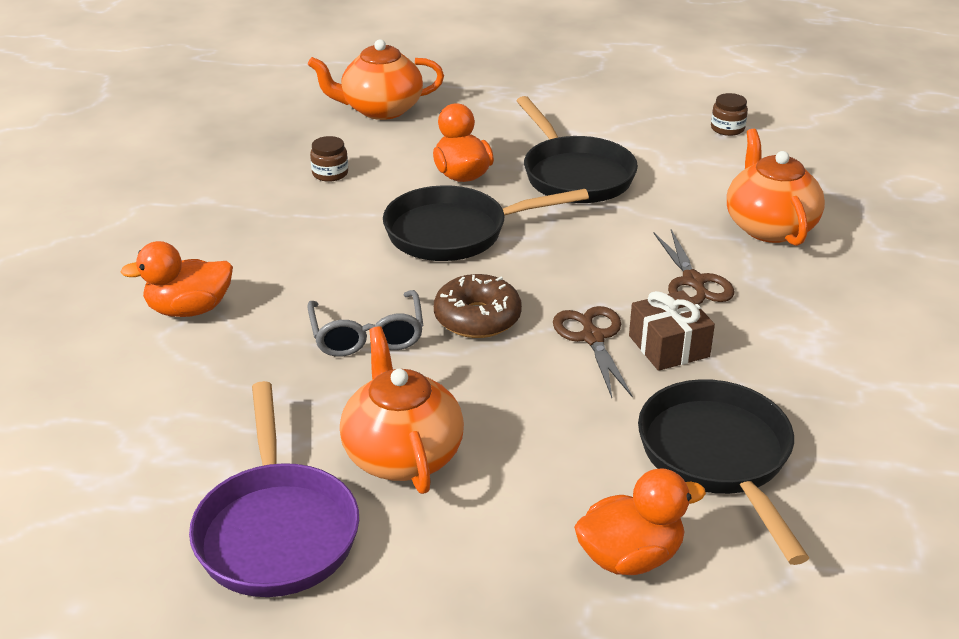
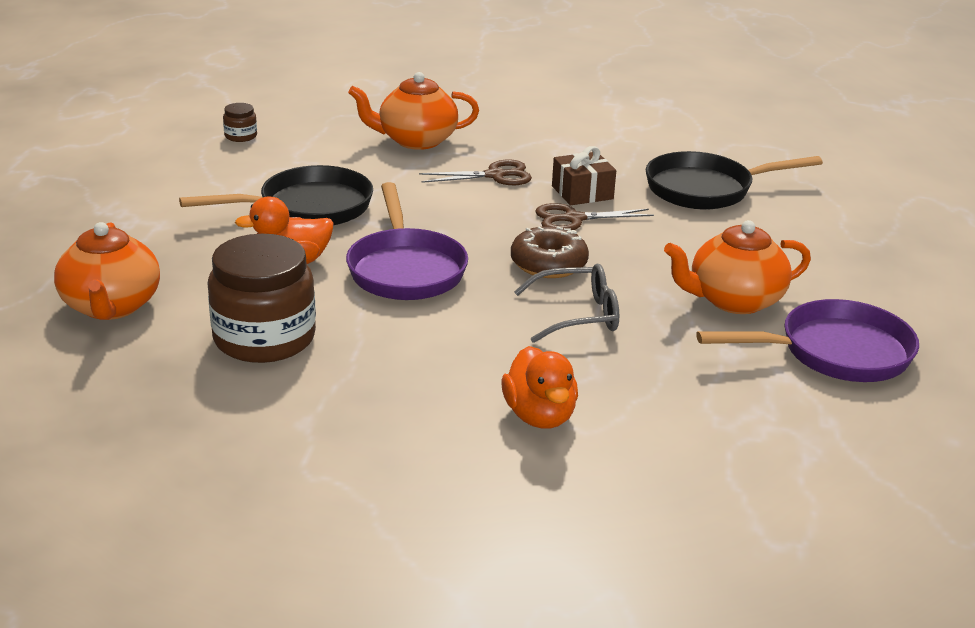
camera: 90 degrees left, 5 degrees down
(330, 173) = (264, 338): brown jar -> brown jar, size x2.37
(455, 232) = (405, 269): black pan -> purple pan
(630, 557) = (809, 225): orange duck -> none

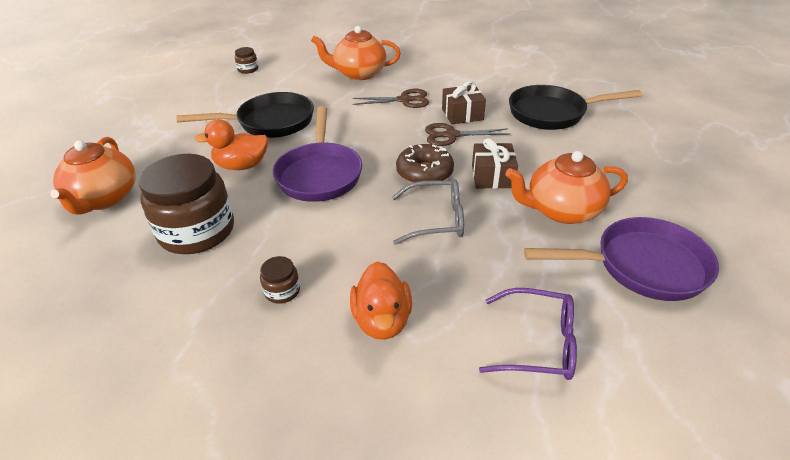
camera: 10 degrees right, 10 degrees up
(406, 394) = (282, 291): none -> brown jar
(639, 266) = (492, 176): none -> brown gift
(725, 427) = (538, 343): none -> purple glasses

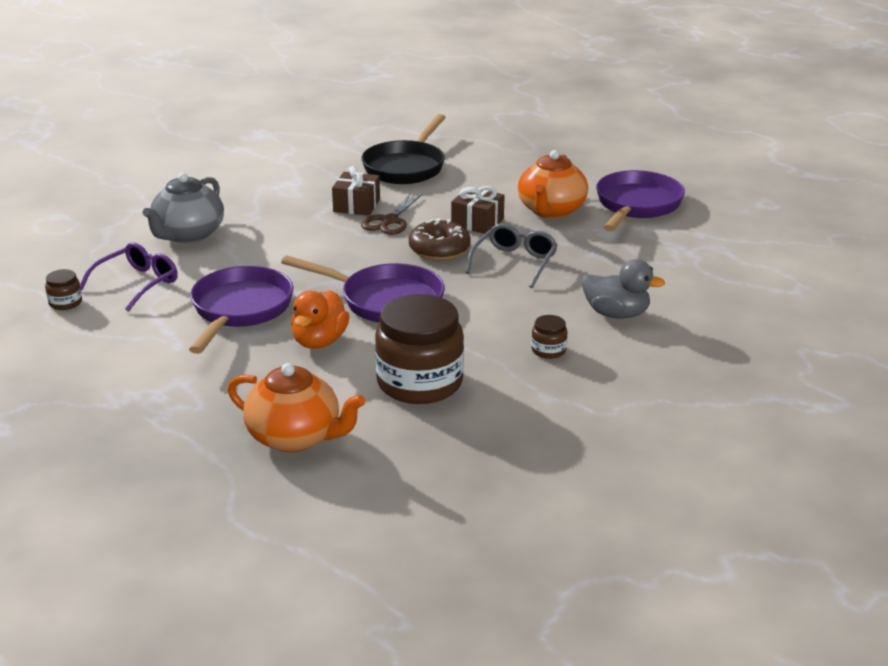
camera: 65 degrees left, 10 degrees down
(270, 122) = (240, 310): black pan -> purple pan
(359, 73) = (188, 235): orange teapot -> grey teapot
(382, 320) = (616, 314): orange duck -> grey duck
(404, 100) = (289, 225): brown scissors -> none
(538, 343) = (680, 264): purple glasses -> purple glasses (137, 284)

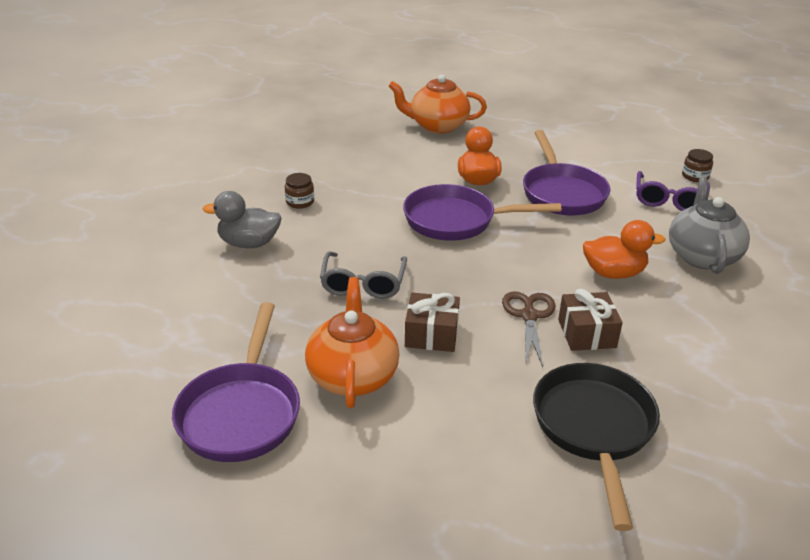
camera: 160 degrees right, 5 degrees up
(284, 235) = (613, 273): none -> orange duck
(419, 382) = (384, 165): brown jar -> none
(439, 250) = (448, 285): brown donut -> none

